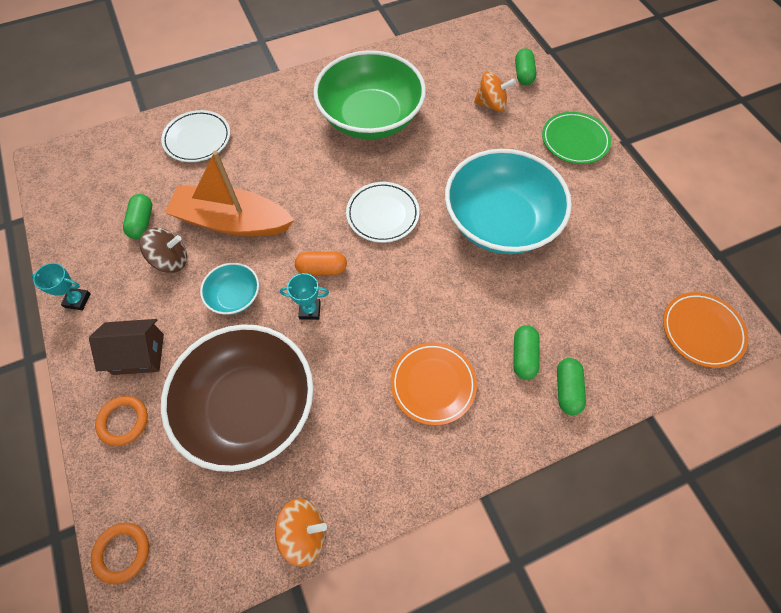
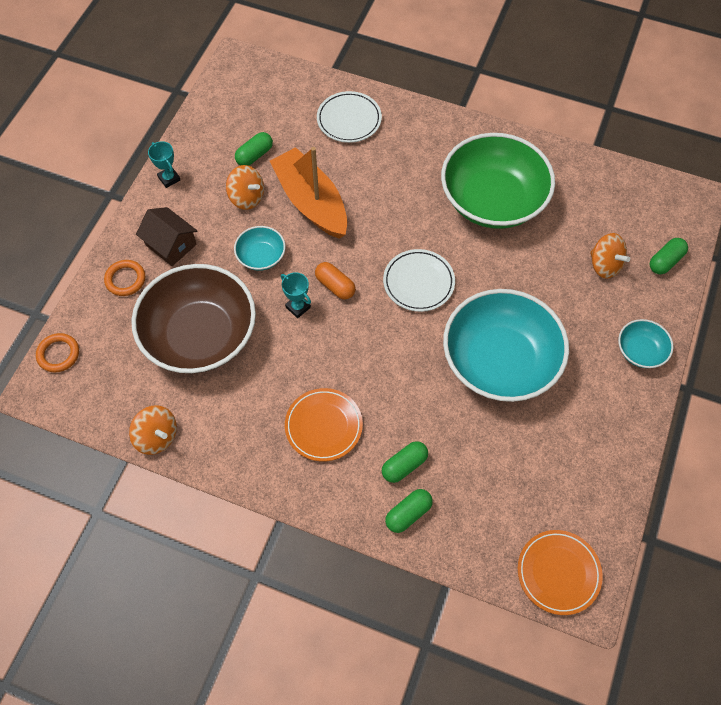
camera: 45 degrees right, 0 degrees up
(171, 260) = (247, 197): brown spinning top -> orange spinning top
(574, 141) = (640, 351): green plate -> turquoise bowl

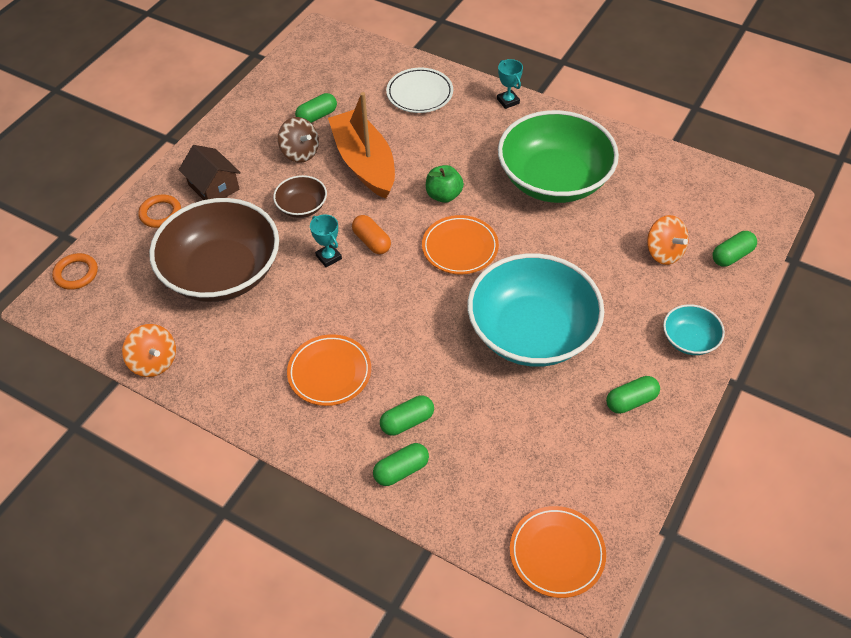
camera: 10 degrees right, 10 degrees down
(169, 178) = (227, 128): turquoise trophy -> turquoise trophy (508, 101)
(247, 197) = (300, 152): orange spinning top -> brown spinning top
(261, 256) = (302, 207): turquoise bowl -> brown bowl
(393, 228) = (444, 195): none -> green apple
(418, 282) = (460, 248): white plate -> orange plate
(598, 418) = (631, 401): none -> green capsule

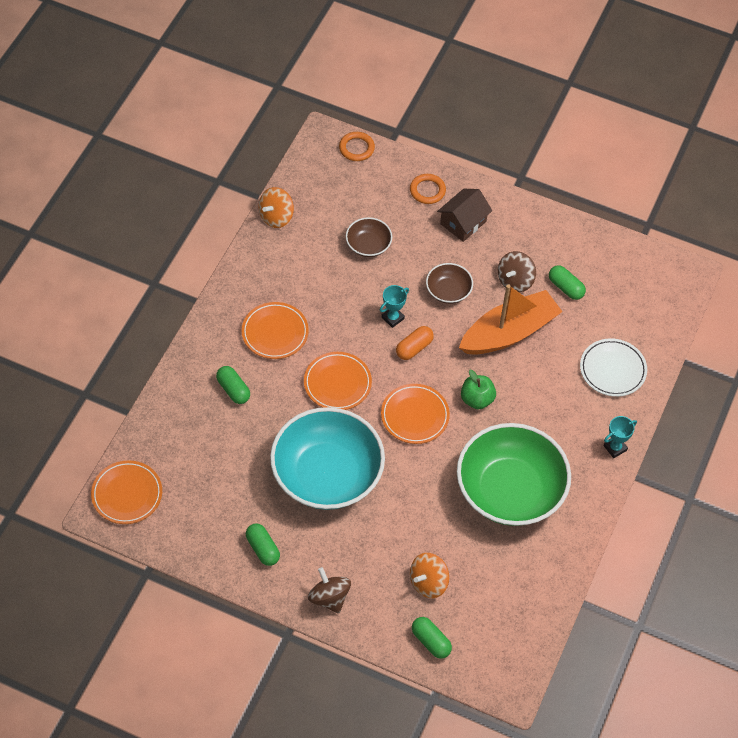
camera: 80 degrees right, 5 degrees up
(222, 272) = (368, 245): brown bowl -> brown bowl, size x0.45
(401, 470) = (190, 389): green capsule -> none
(410, 314) = (337, 383): none -> orange plate
(689, 340) = (329, 598): turquoise bowl -> brown spinning top

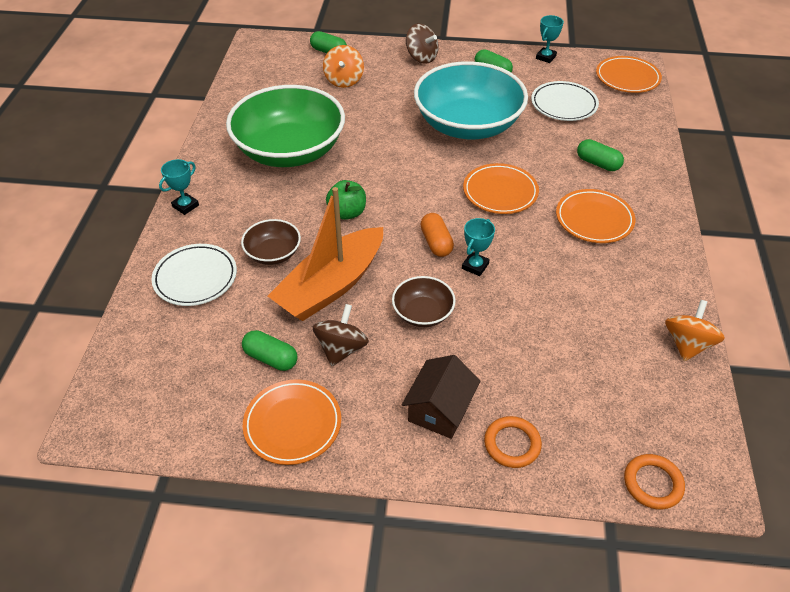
camera: 165 degrees right, 10 degrees down
(191, 555) = (545, 57): none -> turquoise trophy
(217, 474) = (564, 104): none -> white plate
(368, 245) = (550, 341): brown bowl -> brown bowl (273, 253)
(414, 348) = (436, 243): orange capsule -> orange capsule turned 45 degrees counterclockwise
(415, 416) = (407, 184): orange plate -> orange plate (292, 424)
(428, 582) = (344, 80): orange spinning top -> orange spinning top turned 150 degrees clockwise

